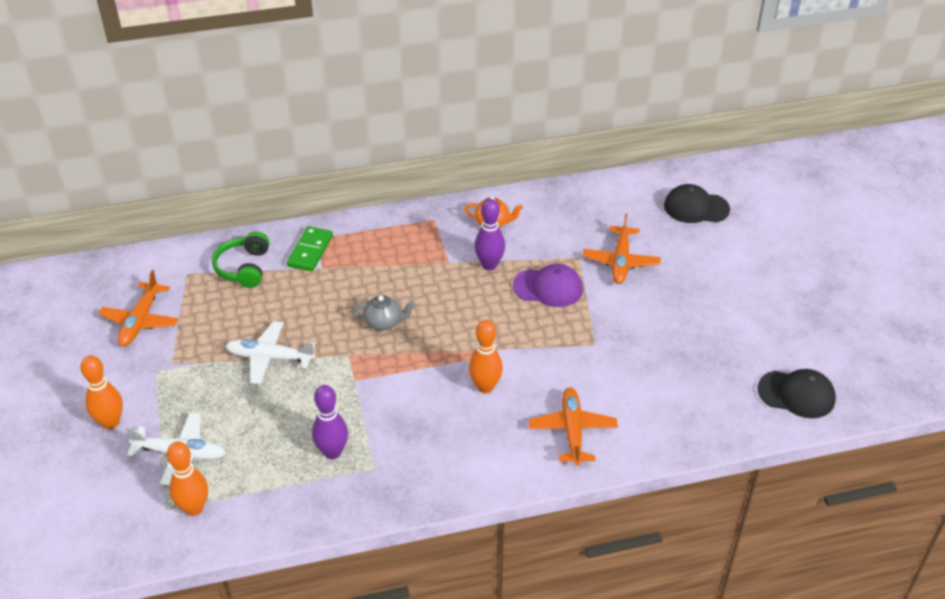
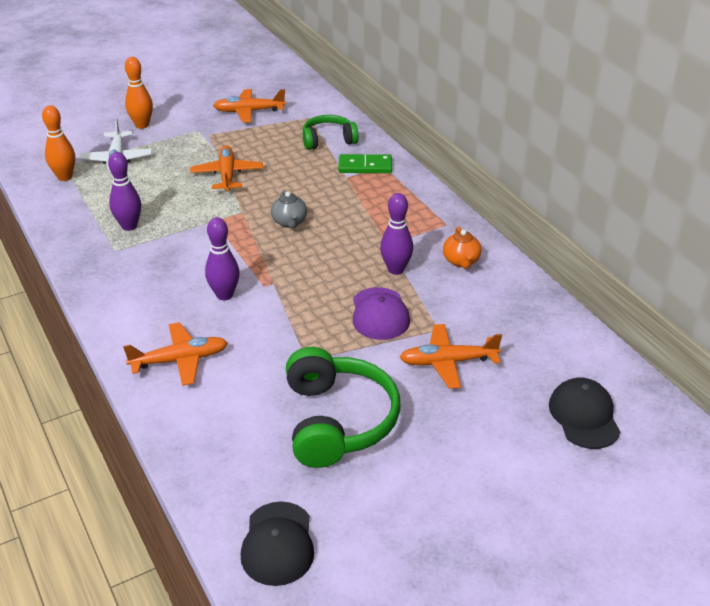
camera: 75 degrees right, 5 degrees down
(269, 357) = (227, 174): white plane -> orange plane
(485, 387) = (224, 295): orange bowling pin -> purple bowling pin
(674, 338) = (338, 421): none -> green headphones

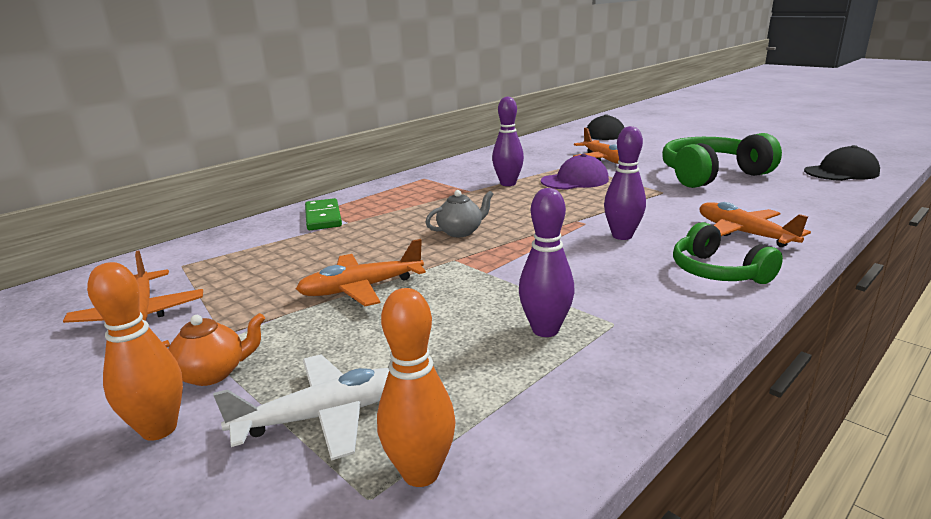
camera: 105 degrees left, 15 degrees down
(328, 140) = (255, 244): green headphones -> green headphones (717, 272)
(461, 261) = (477, 168): orange teapot -> orange teapot (213, 373)

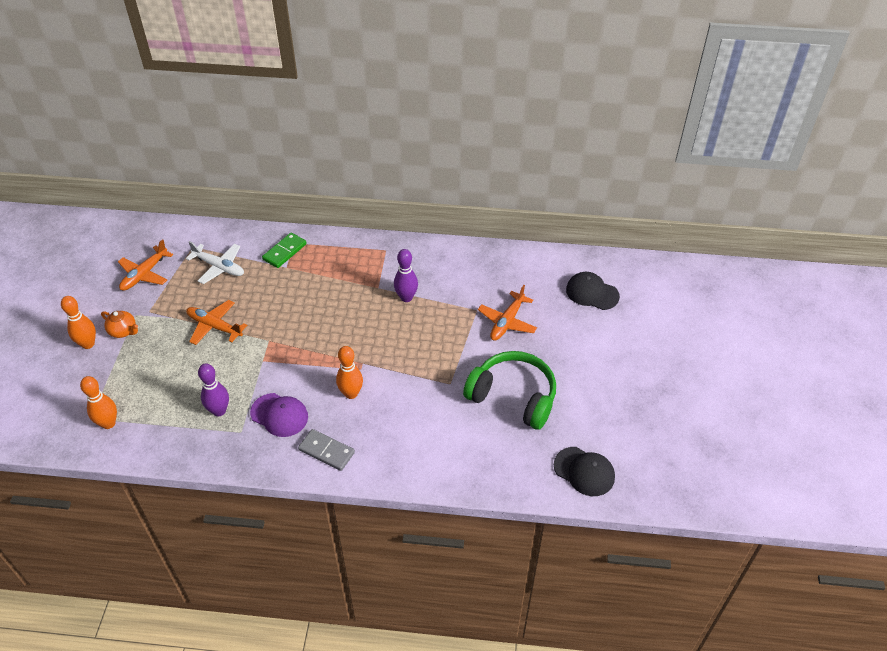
camera: 50 degrees right, 25 degrees up
(325, 416) = (120, 380): white plane -> white plane (219, 267)
(461, 232) = (306, 322): grey teapot -> none
(575, 180) = (440, 328): purple cap -> purple cap (279, 415)
(622, 236) = (351, 393): purple bowling pin -> orange bowling pin
(717, 272) = (326, 451): green headphones -> grey domino
(743, 233) = (395, 447): orange plane -> none

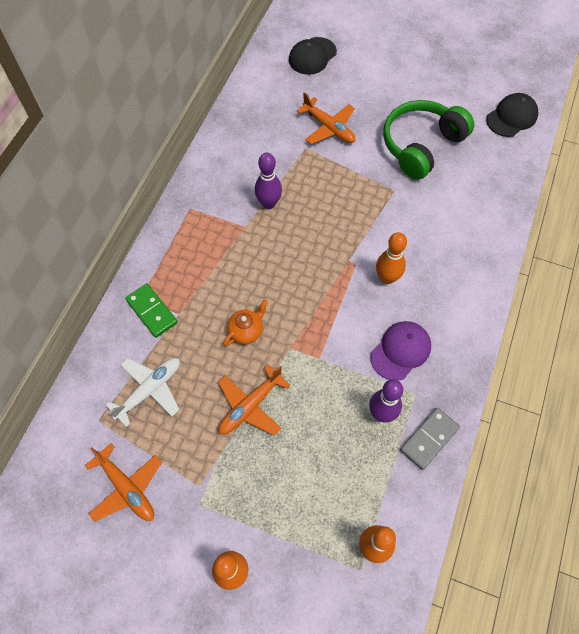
camera: 75 degrees left, 15 degrees up
(123, 331) = (224, 521): orange teapot -> orange teapot (246, 331)
(326, 451) = (456, 313): grey domino -> grey domino (429, 439)

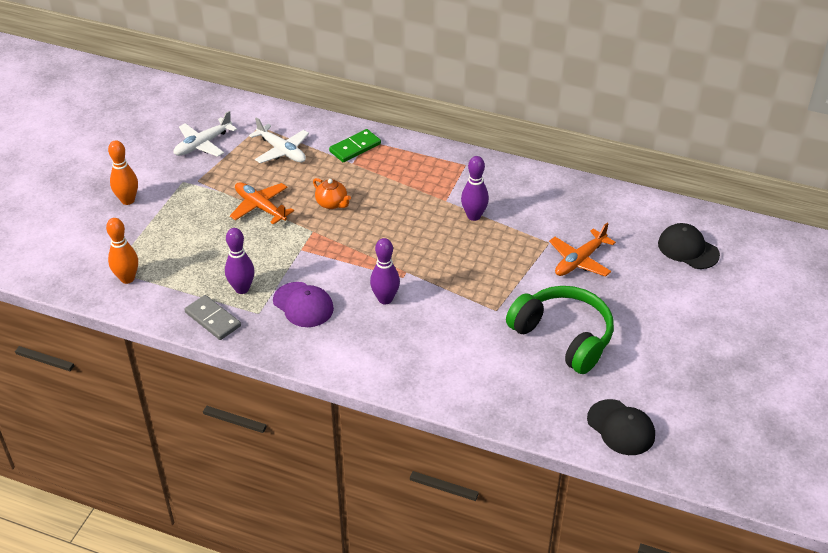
camera: 90 degrees right, 20 degrees down
(127, 488) = (203, 144): orange plane -> white plane
(387, 278) = (385, 299): orange bowling pin -> purple bowling pin

